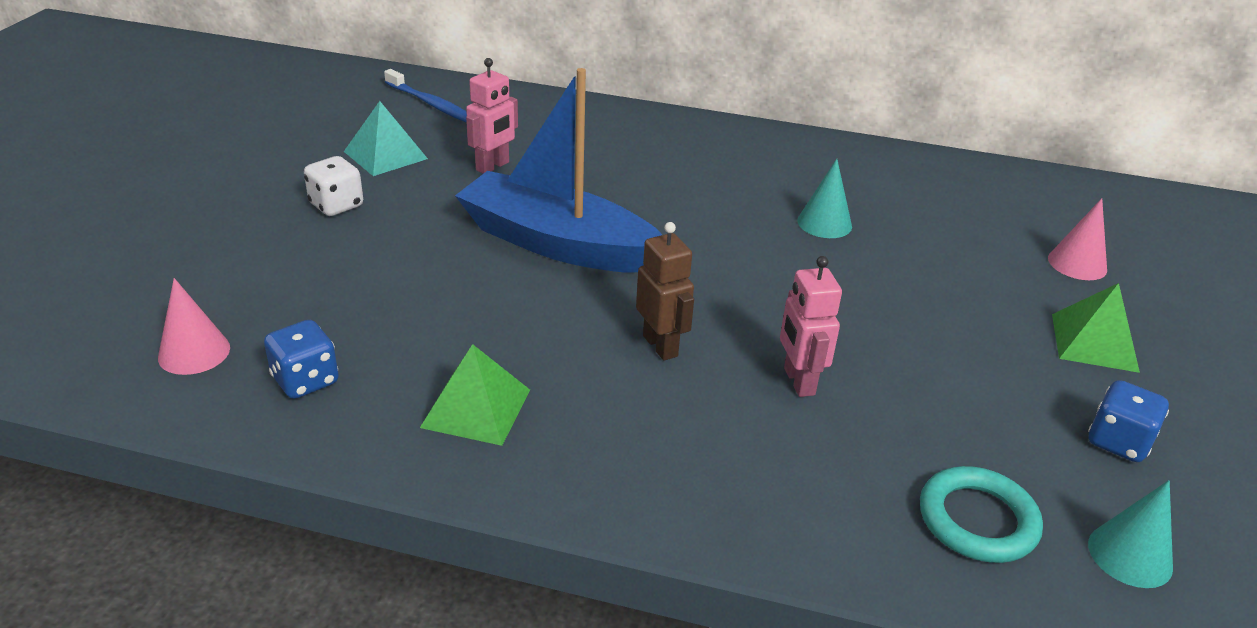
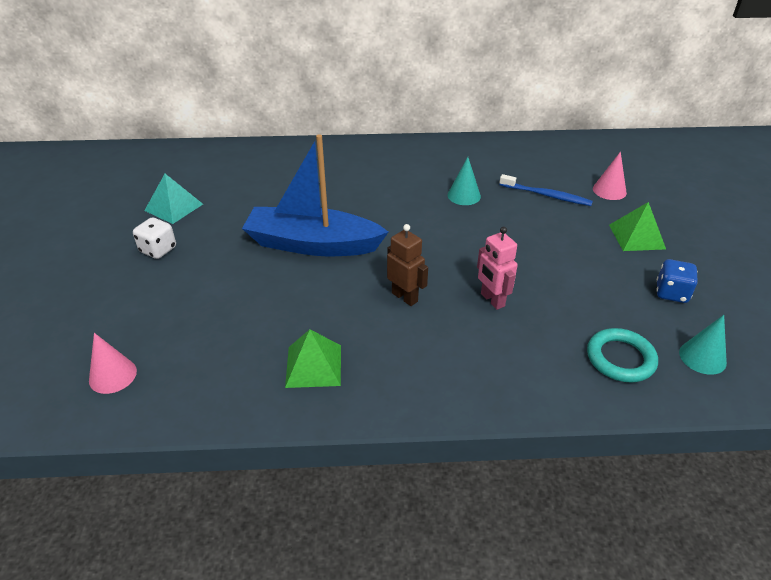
camera: 15 degrees left, 5 degrees up
(305, 380) = (197, 375): blue dice -> none
(432, 104) = (187, 165): blue toothbrush -> blue toothbrush (547, 195)
(493, 166) = (248, 200): pink robot -> none

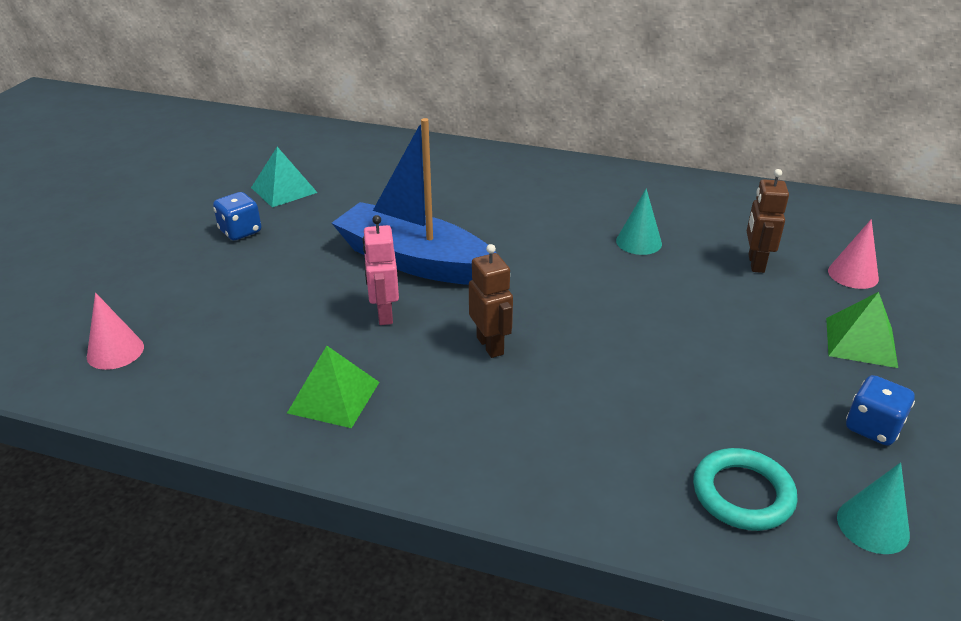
camera: 20 degrees right, 5 degrees down
(158, 250) = (240, 231): white dice -> blue dice
(492, 300) = (602, 375): pink robot -> pink robot (384, 314)
(547, 195) = (755, 263): blue toothbrush -> brown robot

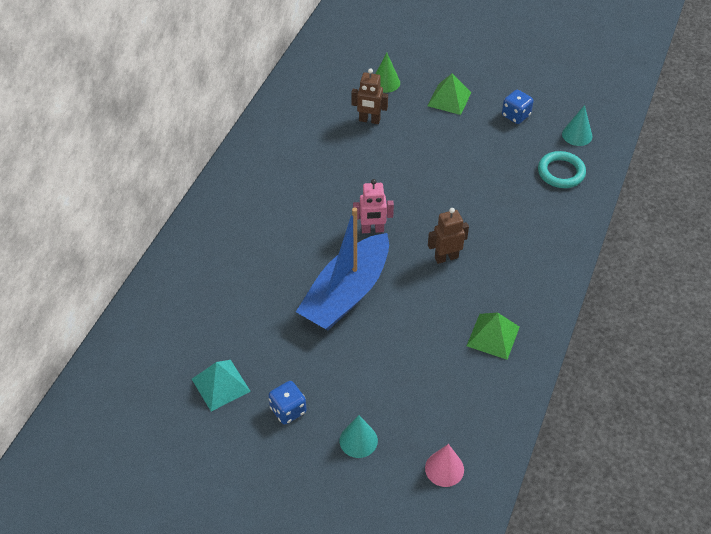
camera: 85 degrees left, 15 degrees up
(384, 314) = (410, 311): pink robot -> pink robot (372, 230)
(638, 242) = (337, 169): turquoise cone -> turquoise cone (358, 440)
(853, 274) = (385, 82): pink cone -> green cone

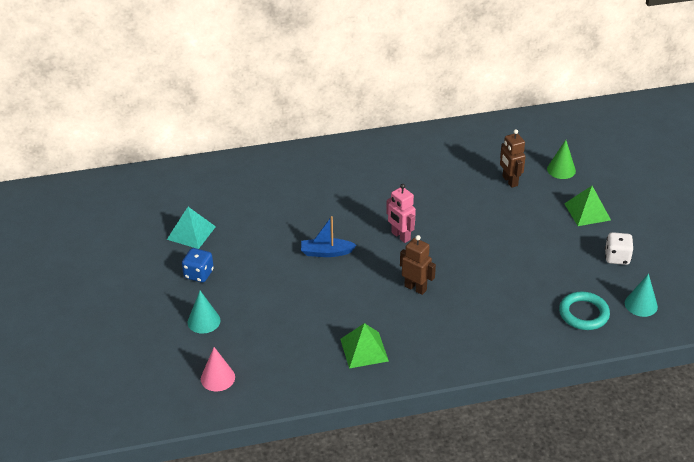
camera: 55 degrees right, 10 degrees down
(346, 293) = (326, 252): blue boat -> blue boat, size x0.47
(515, 115) = (617, 257): blue dice -> white dice

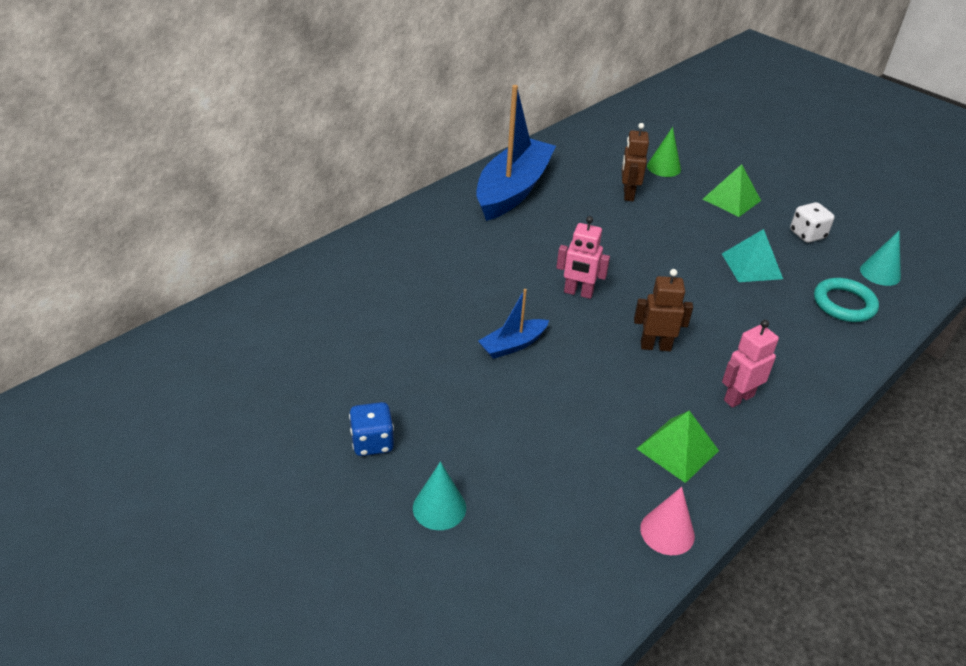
camera: 35 degrees left, 0 degrees up
(191, 233) = (311, 389): turquoise pyramid -> turquoise pyramid (751, 266)
(217, 378) = (535, 585): pink cone -> pink cone (667, 532)
(428, 150) = (513, 190): none -> blue boat
(435, 339) = (738, 398): none -> pink robot
(509, 181) = (628, 194): brown robot -> brown robot turned 60 degrees clockwise

